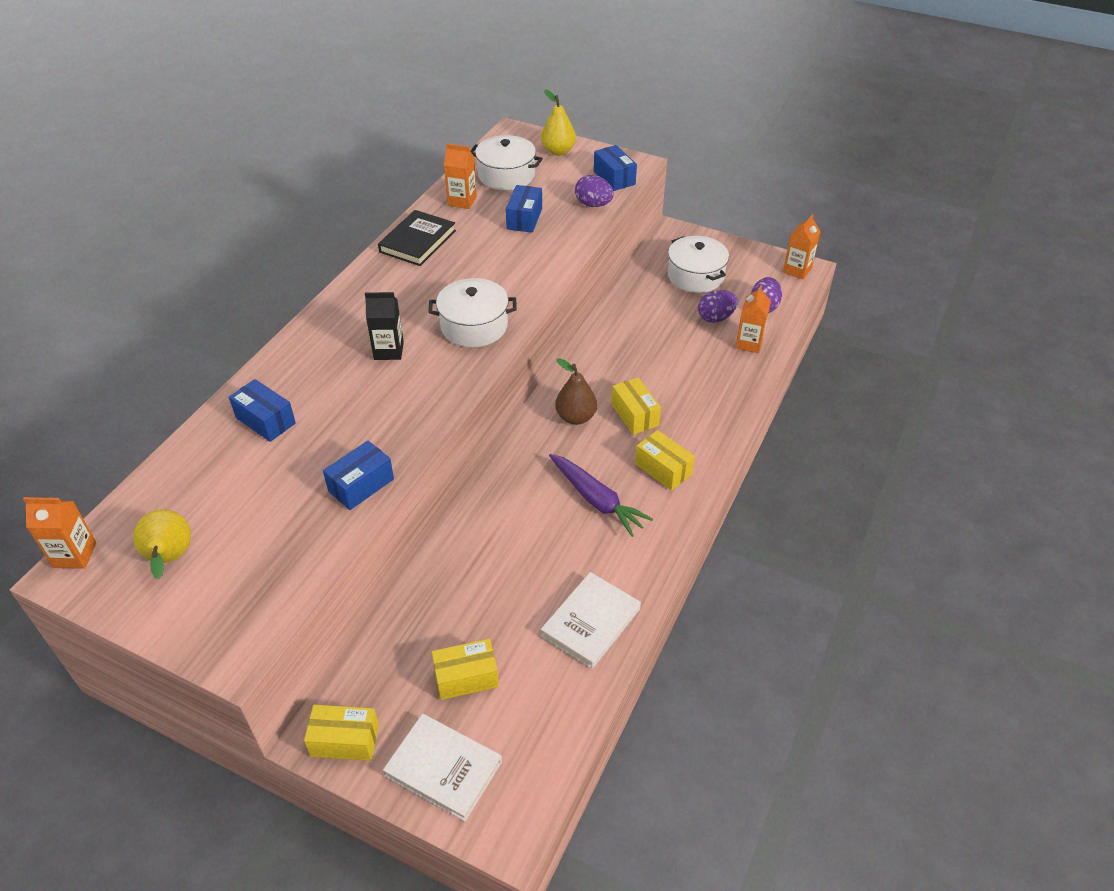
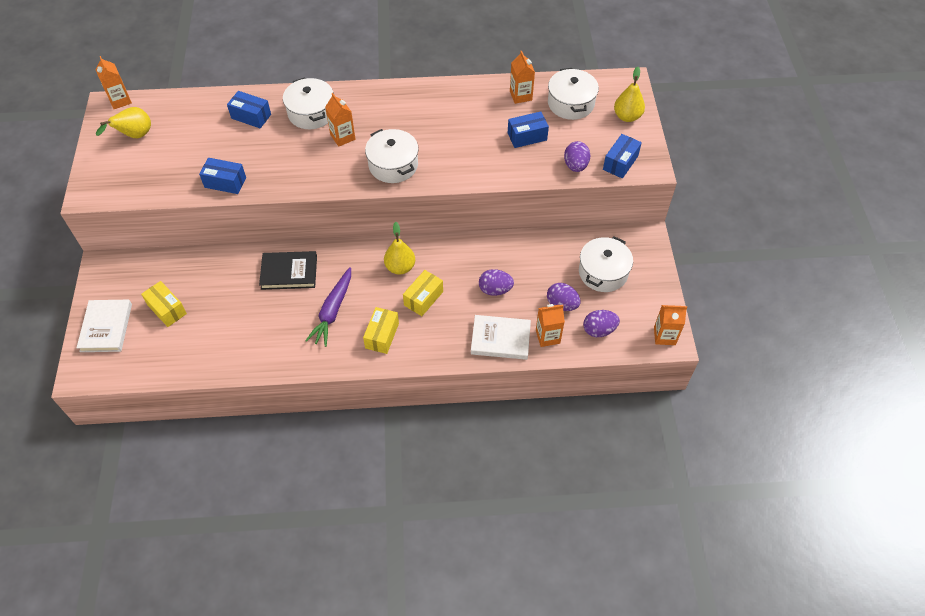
camera: 60 degrees right, 10 degrees up
(265, 420) = (251, 116): blue box -> blue box turned 75 degrees counterclockwise
(319, 363) = (311, 113): none -> white pot
(345, 740) = (105, 277): yellow box -> none
(388, 351) = (342, 137): black carton -> orange carton
(417, 241) = (458, 96): black book -> black book (289, 272)
(575, 417) = (400, 267): brown pear -> yellow pear
(591, 622) = (234, 351): white book -> white book (500, 339)
(663, 356) = (495, 290): none -> purple egg

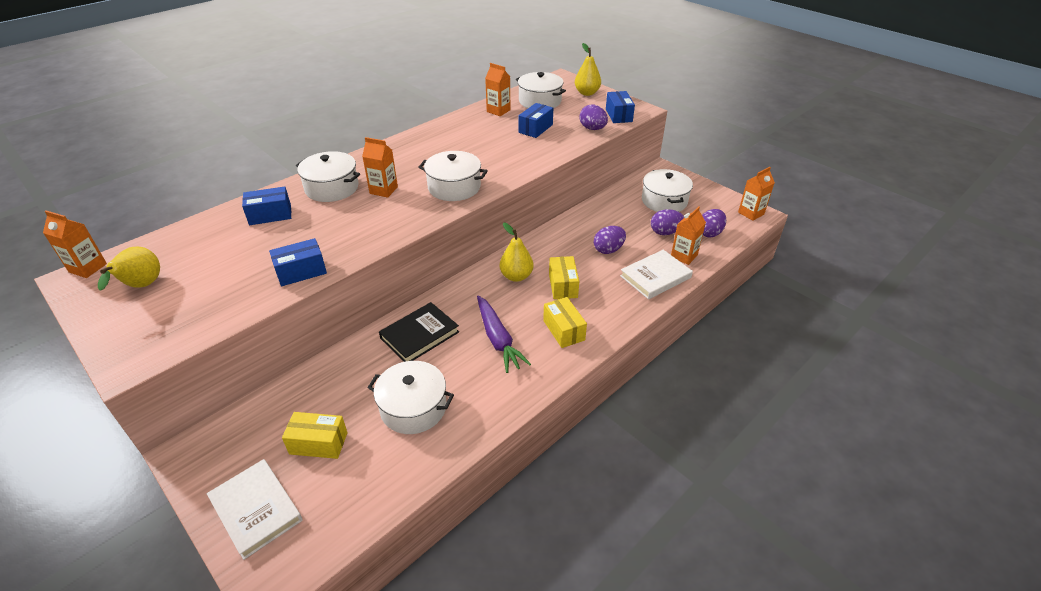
camera: 40 degrees left, 15 degrees down
(235, 324) = (413, 408): none -> white pot

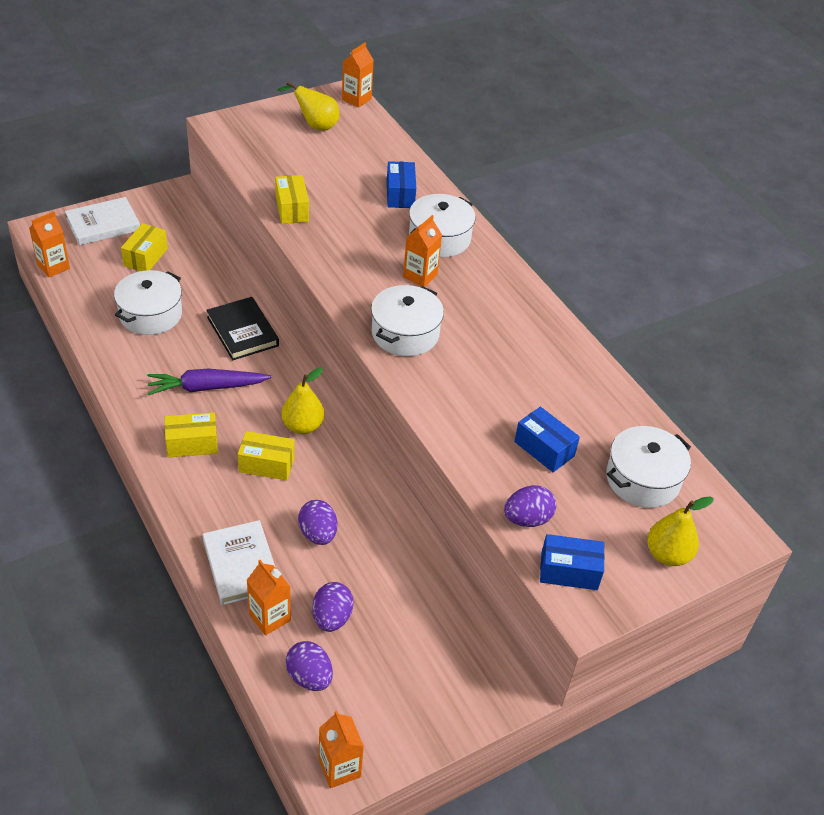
camera: 100 degrees right, 5 degrees up
(301, 272) = (292, 209): blue box -> yellow box
(498, 111) = (614, 419): orange carton -> orange carton (53, 267)
(664, 201) = (414, 651): white pot -> none

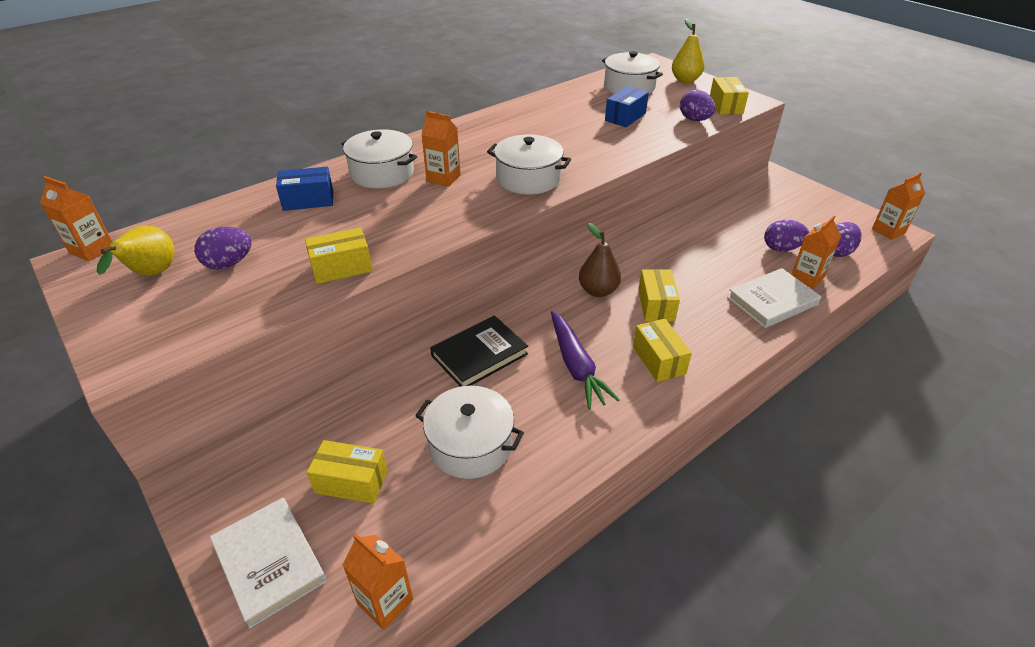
camera: 95 degrees left, 5 degrees down
(303, 426) = (598, 291): yellow pear -> brown pear
(318, 534) = (711, 265): purple egg -> purple egg (229, 263)
(569, 571) = (725, 106): blue box -> yellow box

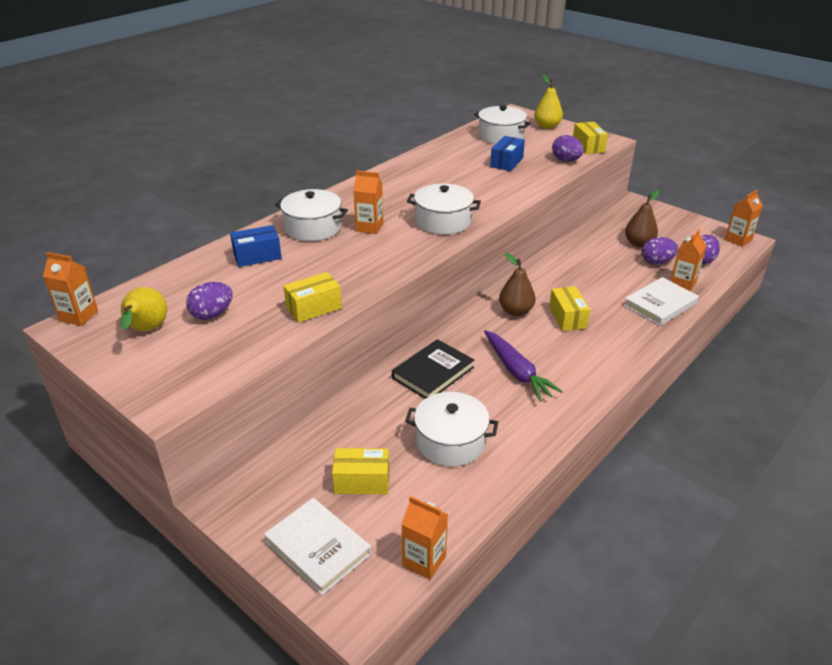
camera: 10 degrees left, 5 degrees down
(658, 360) = (582, 359): yellow box -> none
(766, 224) = (638, 243): none -> brown pear

